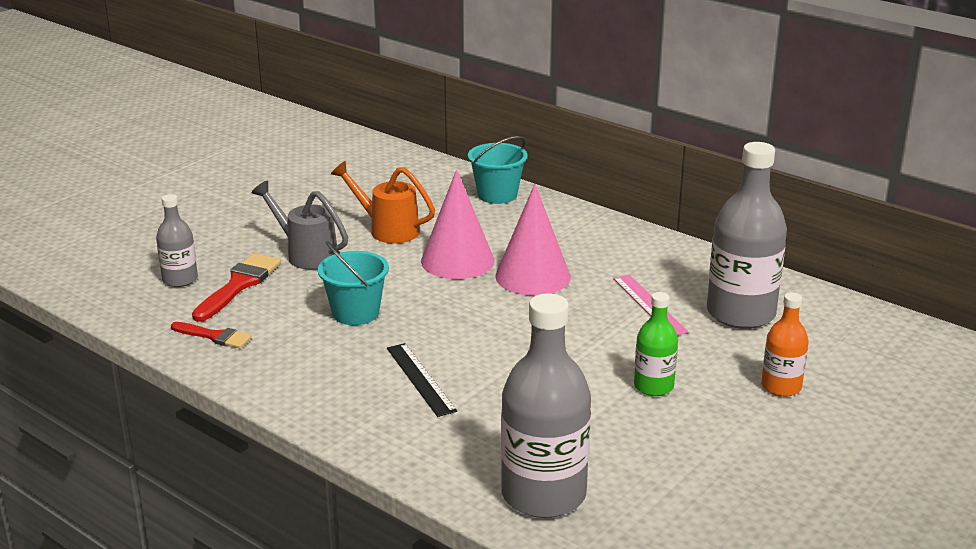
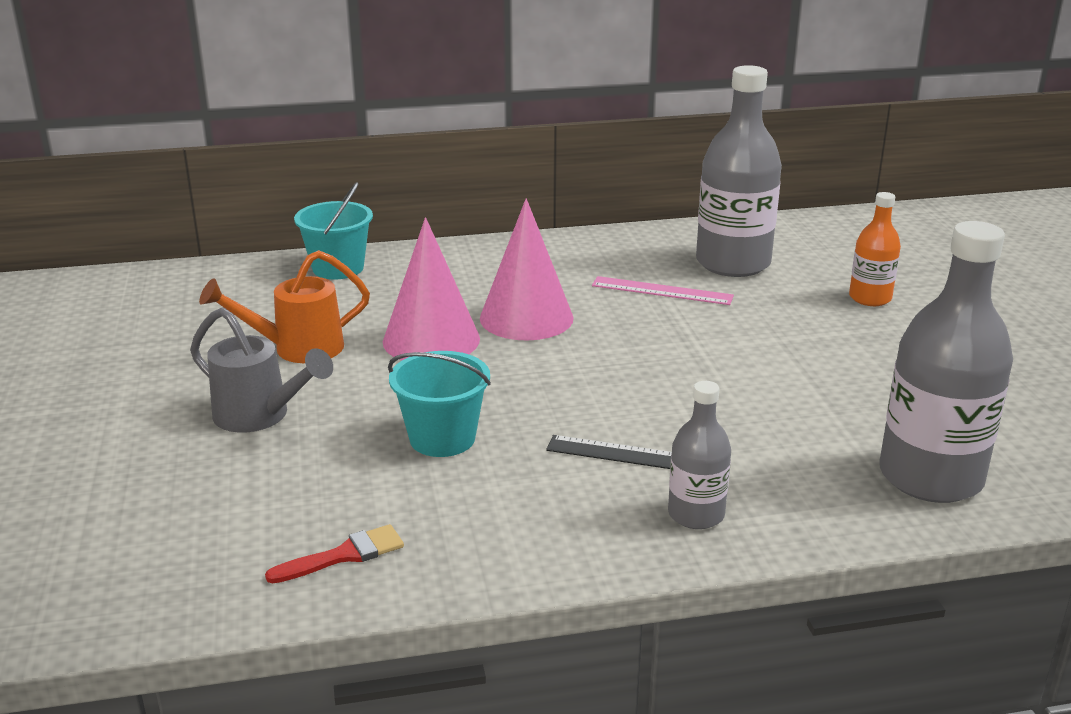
camera: 50 degrees left, 0 degrees up
(180, 279) = (158, 527): grey bottle -> grey bottle (696, 514)
(239, 285) = (250, 489): red brush -> none
(306, 254) = (260, 416): grey watering can -> grey watering can turned 135 degrees counterclockwise
(653, 386) = (803, 347): green bottle -> none

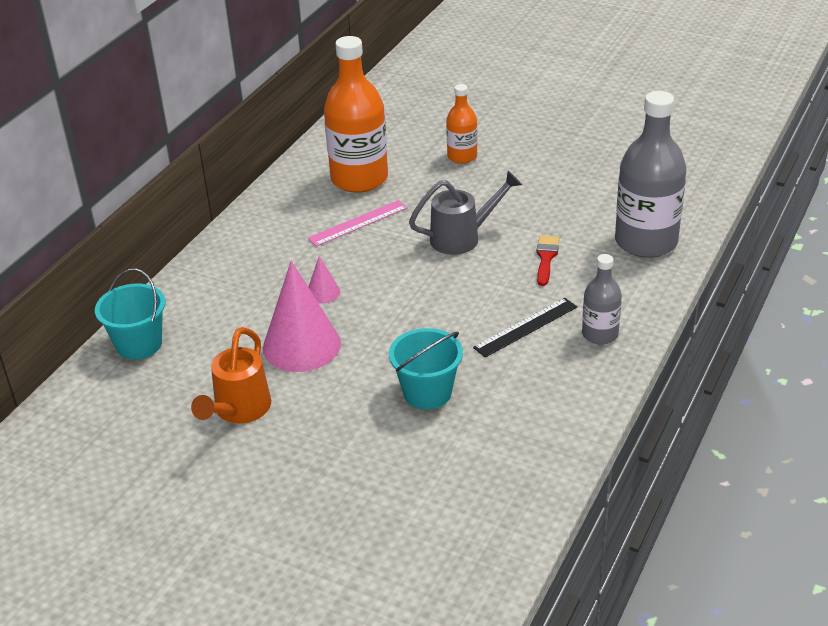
camera: 50 degrees left, 10 degrees up
(260, 416) = (311, 462): grey watering can -> grey watering can (462, 238)
(344, 555) = (508, 483): red brush -> red brush (546, 258)
(526, 318) = (323, 292): pink cone -> pink cone, size x0.46
(733, 263) = (359, 179): grey bottle -> orange bottle

